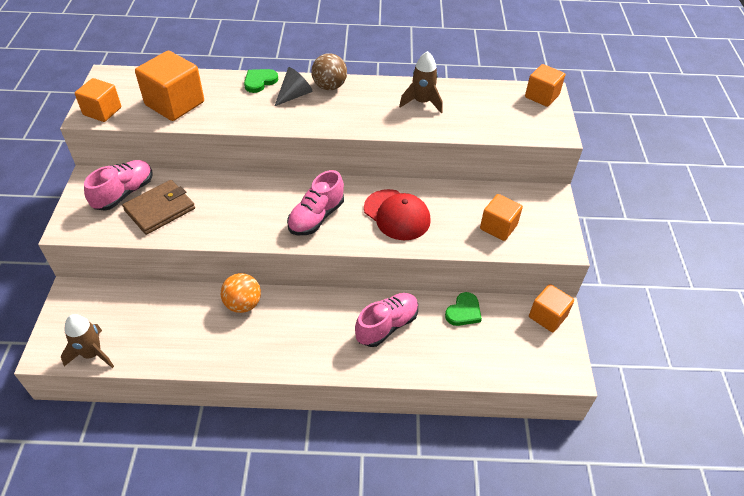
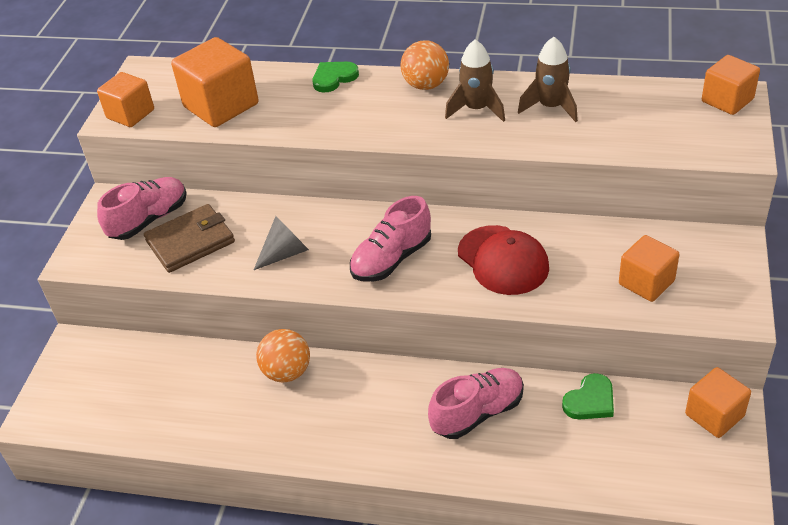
camera: 15 degrees right, 5 degrees down
(92, 354) = (90, 423): brown rocket -> brown rocket (477, 109)
(294, 95) = (377, 96): grey cone -> grey cone (285, 253)
(329, 86) = (426, 85): brown ball -> orange ball

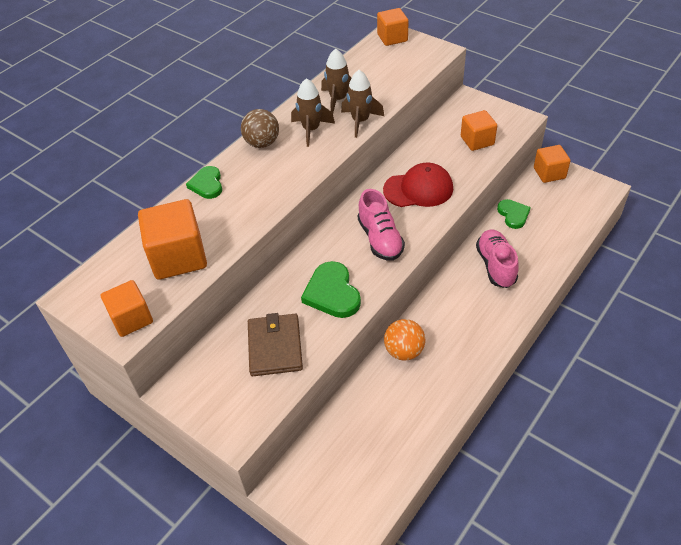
camera: 65 degrees left, 5 degrees up
(149, 220) = (225, 368): pink shoe -> none
(285, 253) = (332, 293): grey cone -> green heart
(426, 85) = (262, 143): orange ball -> brown ball
(524, 139) = (360, 121): none -> brown rocket

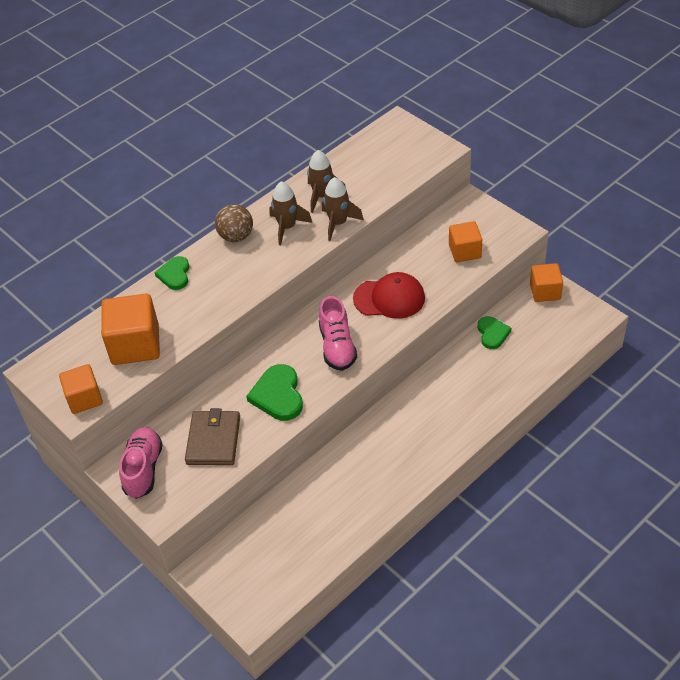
camera: 10 degrees right, 0 degrees up
(392, 38) = (397, 128): orange cube -> none
(404, 351) = (343, 460): orange ball -> none
(495, 265) = (458, 386): pink shoe -> pink shoe (143, 469)

